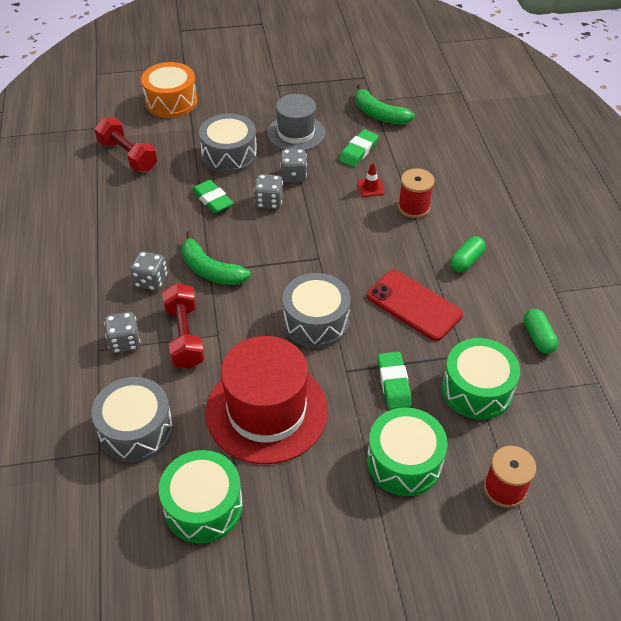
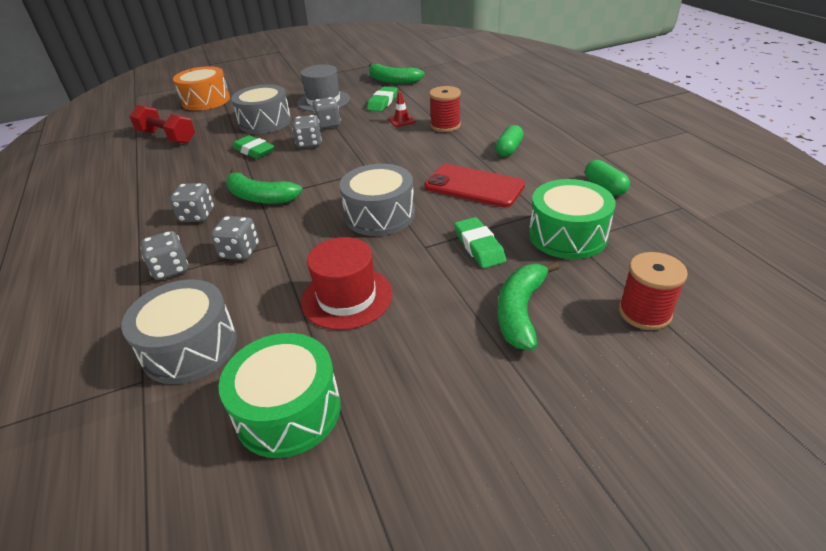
camera: 10 degrees left, 10 degrees down
(185, 336) = (240, 252): red dumbbell -> grey dice
(266, 411) = (347, 297): red hat -> red hat, size x0.64
(404, 462) = (520, 311): green drum -> green banana

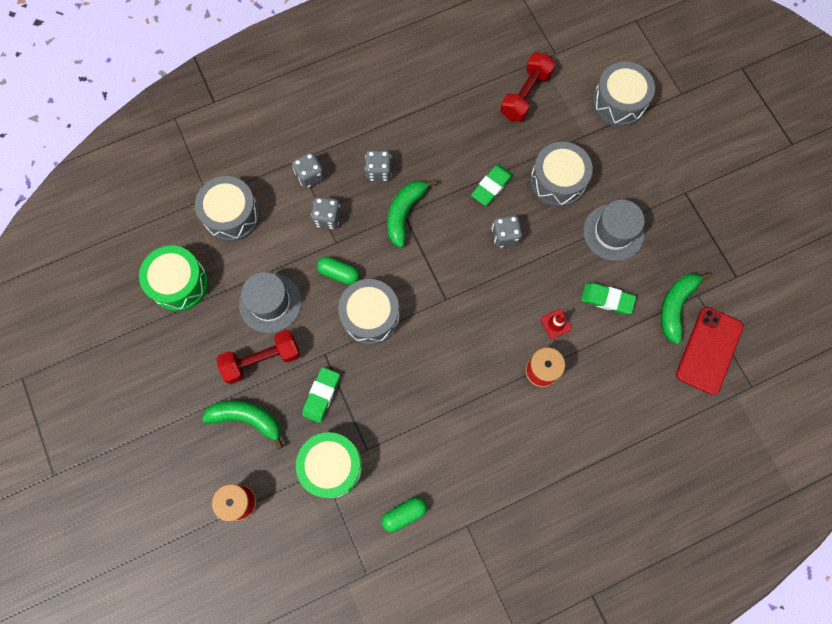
camera: 85 degrees right, 35 degrees up
(206, 100) = (618, 102): orange drum -> grey drum
(328, 124) = (549, 247): grey dice -> none
(347, 297) = (270, 302): red hat -> grey hat
(431, 301) = (262, 360): none -> red dumbbell
(474, 186) = (412, 395): red phone -> red phone (709, 350)
(479, 246) = (321, 395): green eraser -> green eraser turned 45 degrees counterclockwise
(509, 149) = (482, 434): green capsule -> green capsule (339, 273)

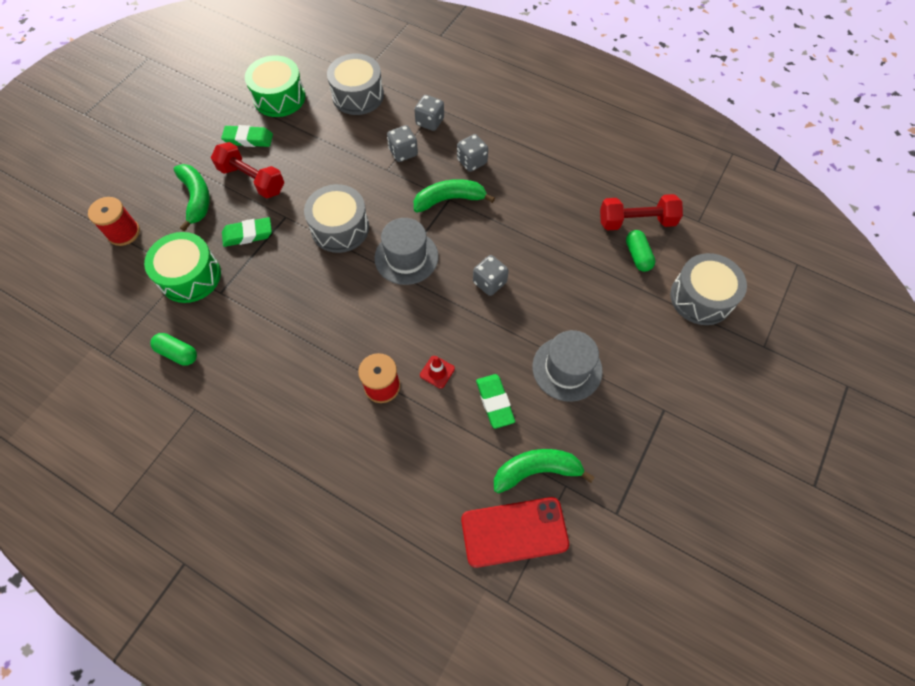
camera: 55 degrees right, 10 degrees down
(270, 302) = (303, 158): grey hat -> grey hat (406, 257)
(339, 273) = (361, 186): green capsule -> green capsule (637, 256)
(491, 186) = (527, 246): green eraser -> green eraser (248, 139)
(557, 181) = (577, 293): grey drum -> none

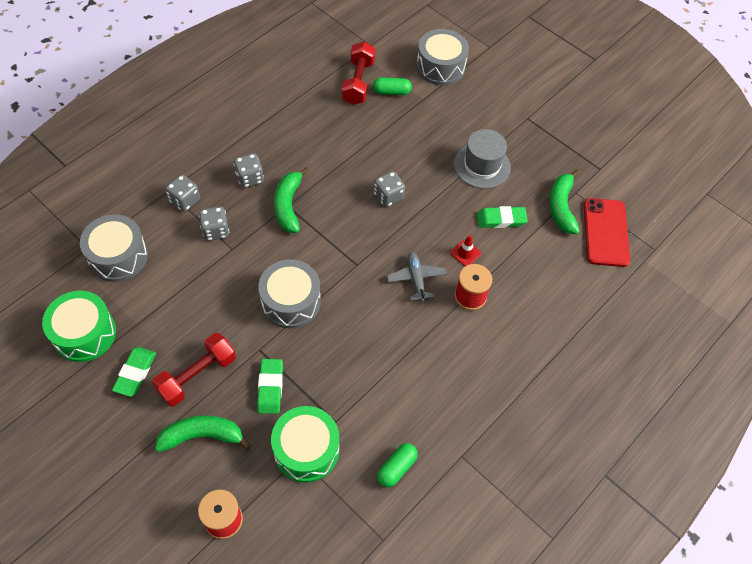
camera: 80 degrees left, 5 degrees down
(391, 329) = (416, 279): none -> grey plane
(406, 257) = (343, 253): grey hat -> none

